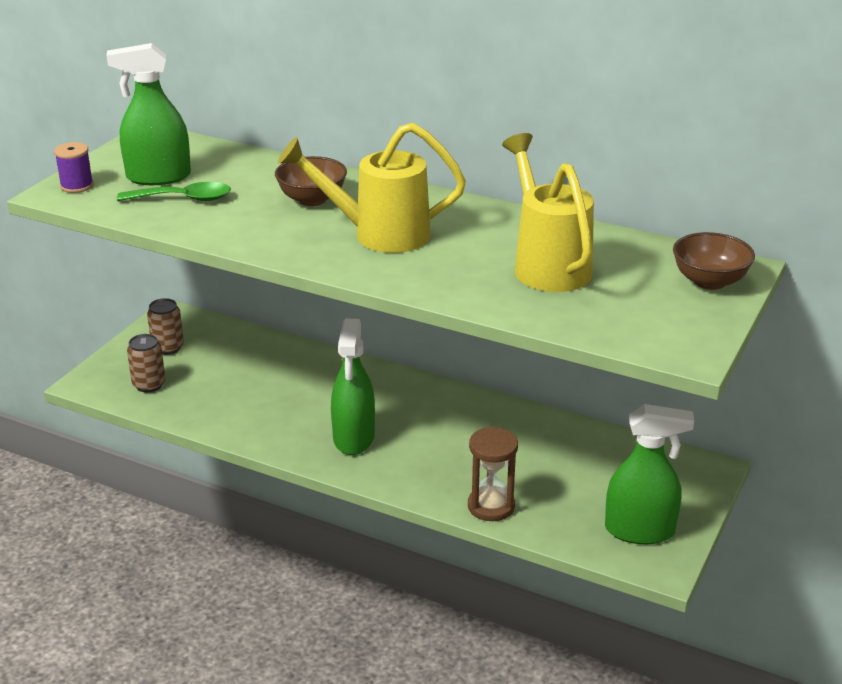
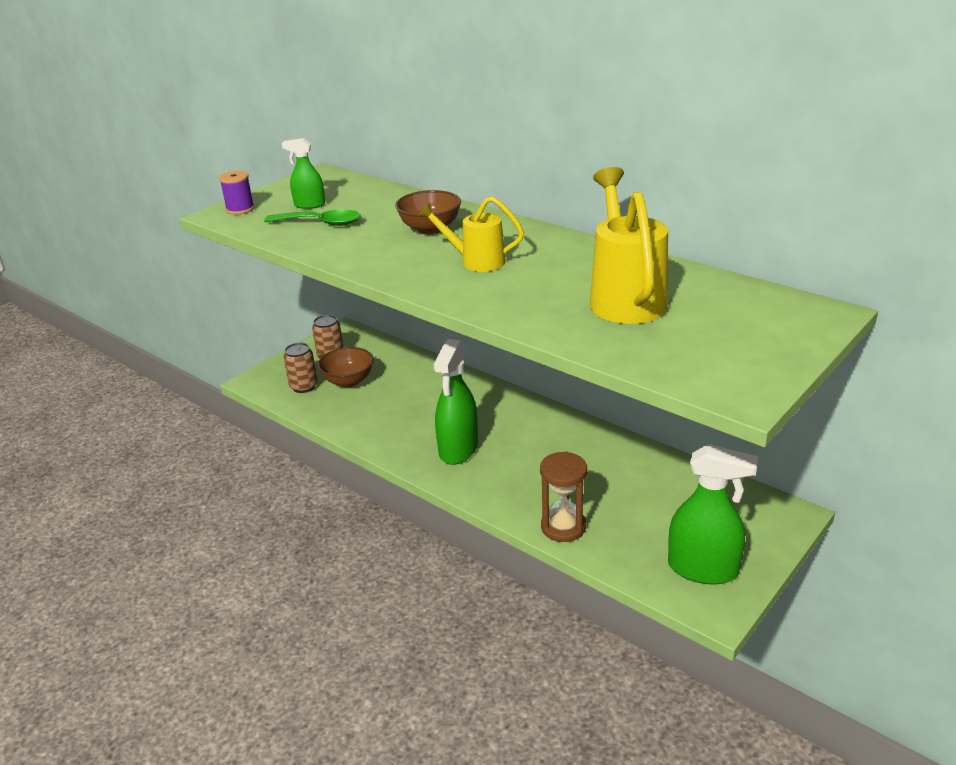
camera: 15 degrees right, 0 degrees up
(158, 177) = (309, 205): green spray bottle -> green spray bottle, size x0.56
(379, 235) = (476, 261): yellow watering can -> yellow watering can, size x0.62
(709, 281) = (788, 324): brown bowl -> brown bowl (348, 381)

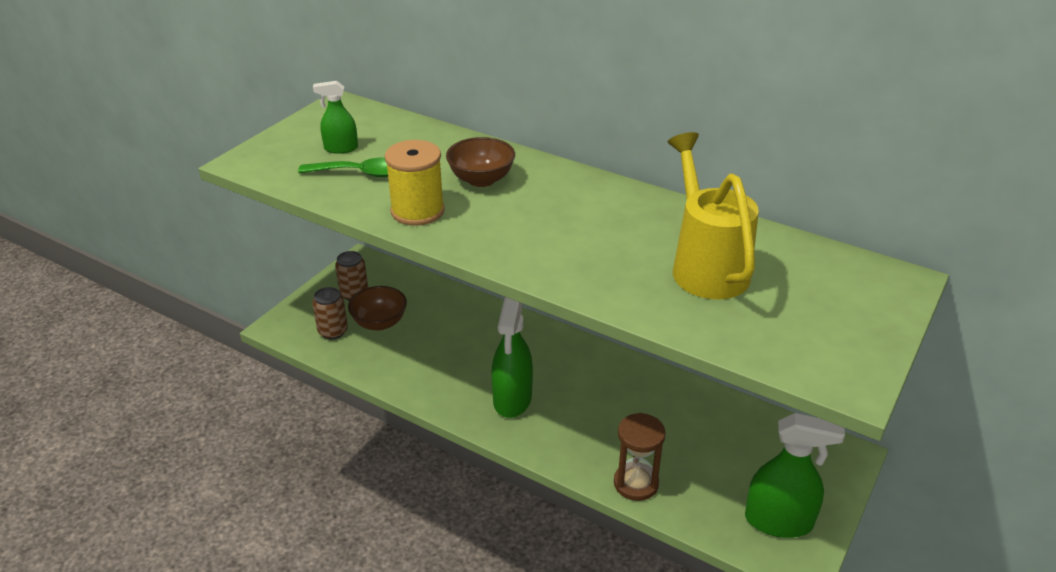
camera: 10 degrees left, 5 degrees up
(240, 209) = (264, 154): purple spool -> none
(362, 251) = (417, 211): none -> yellow spool
(476, 261) = (542, 222): yellow watering can -> none

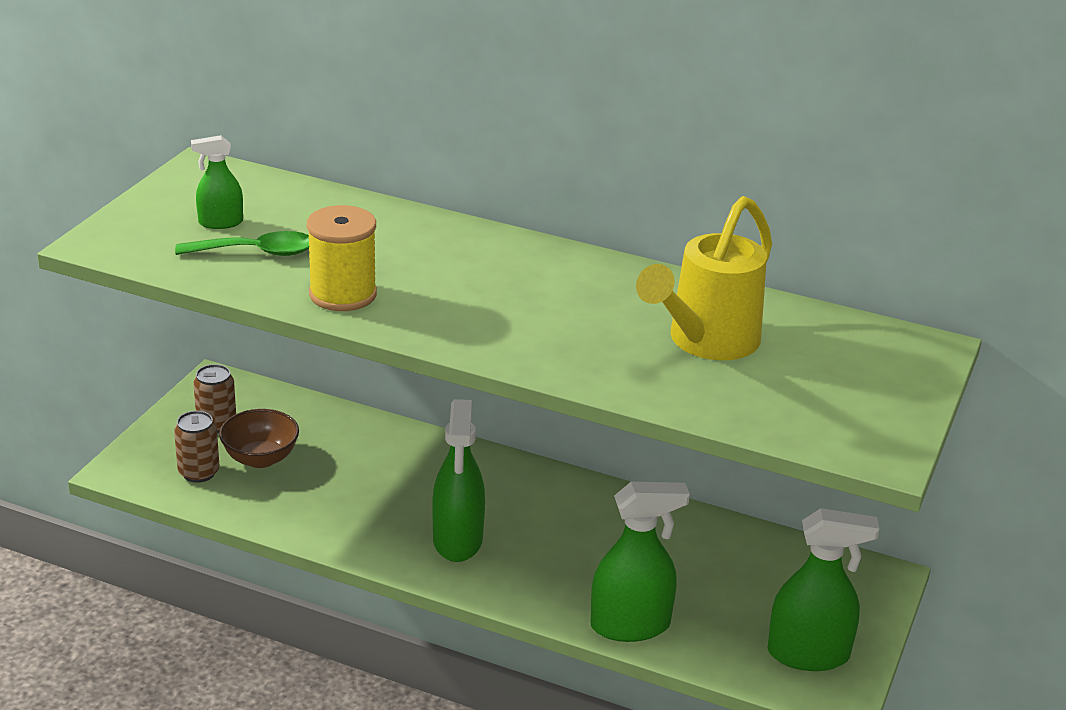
camera: 10 degrees left, 5 degrees down
(481, 179) = (413, 254): brown bowl -> none
(636, 483) = (630, 625): brown hourglass -> green spray bottle
(706, 266) = (706, 342): yellow watering can -> yellow watering can turned 120 degrees counterclockwise

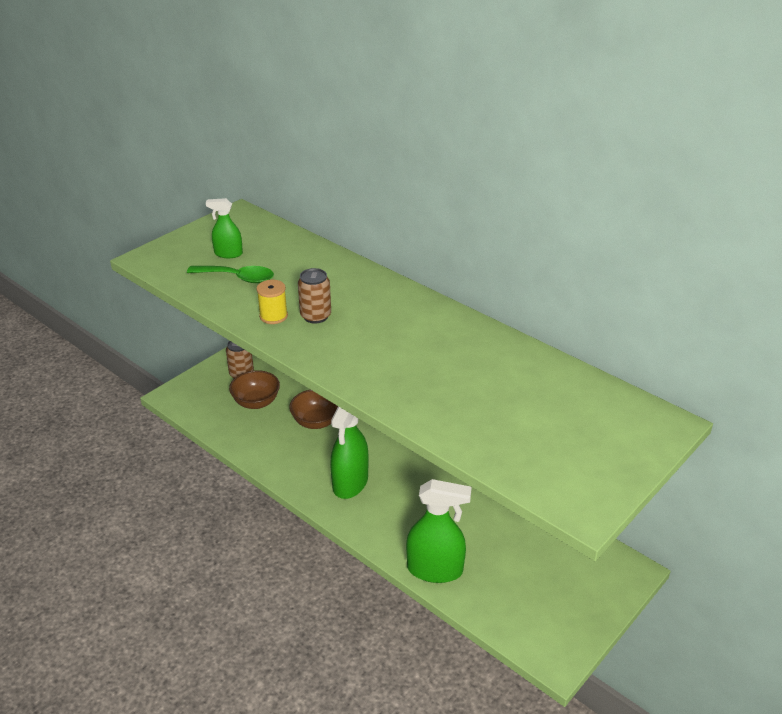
camera: 20 degrees right, 5 degrees up
(199, 472) = (216, 405): brown can -> brown can (315, 316)
(343, 294) = (273, 316): yellow spool -> yellow spool, size x0.62
(366, 470) = (316, 422): none -> brown bowl
(706, 342) = (498, 391): yellow watering can -> none
(808, 654) = (550, 620): green spray bottle -> none

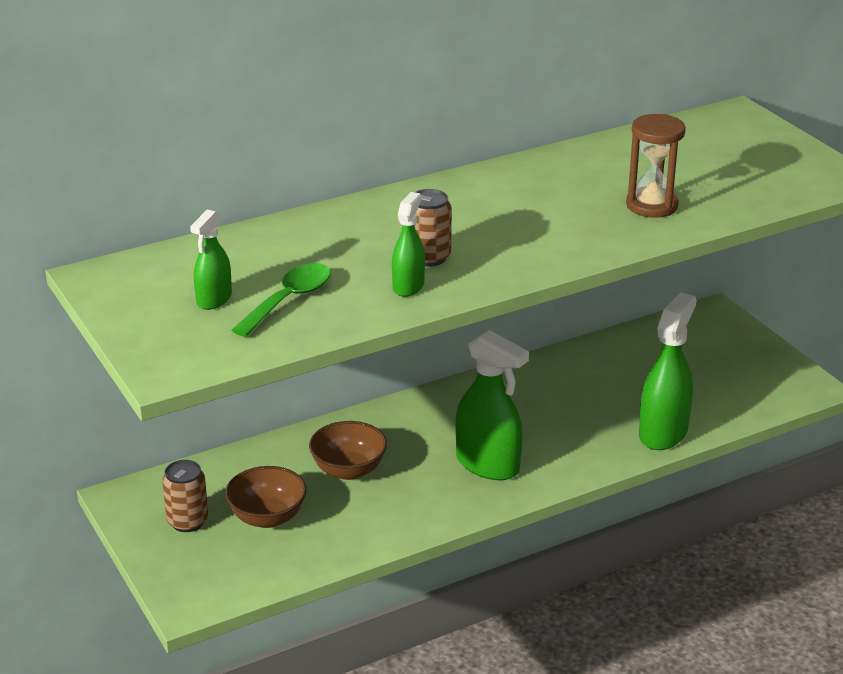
camera: 70 degrees left, 5 degrees down
(273, 316) = (408, 286): yellow spool -> green spray bottle
(453, 401) = (651, 205): none -> brown hourglass

